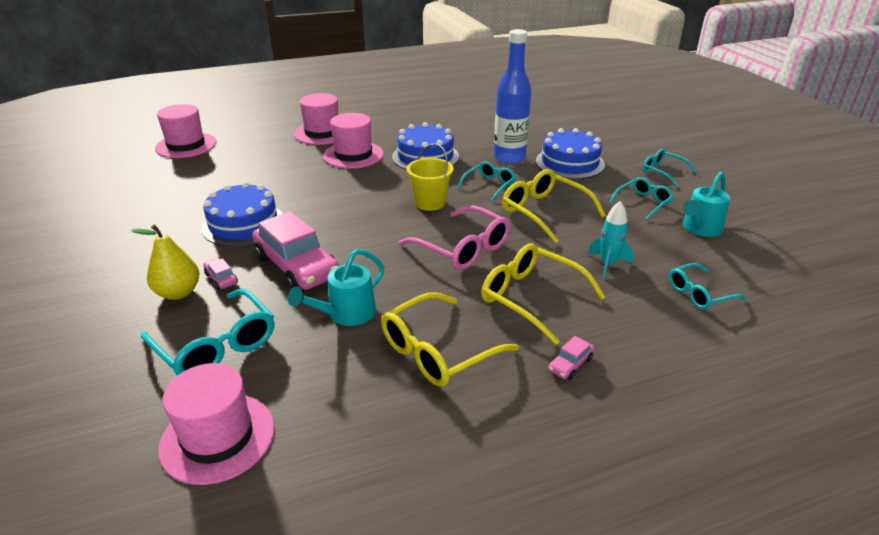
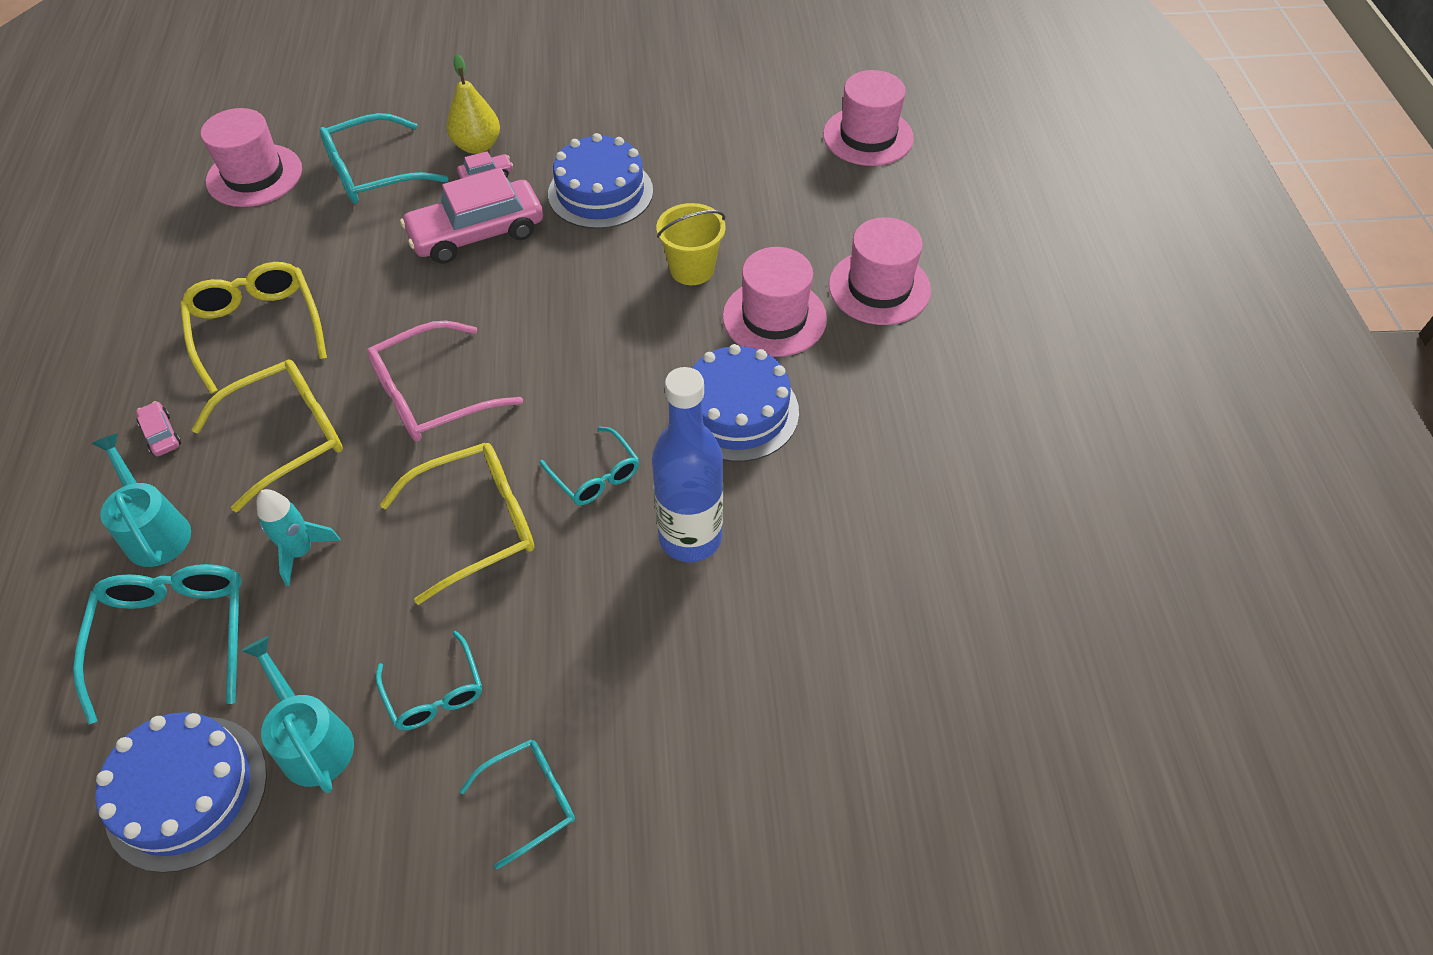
camera: 105 degrees right, 20 degrees up
(345, 314) = (363, 265): turquoise watering can -> turquoise watering can (155, 530)
(430, 203) = (571, 385): yellow bucket -> yellow bucket (692, 269)
(570, 163) = (634, 635): blue cake -> blue cake (187, 792)
(699, 293) = (175, 636): turquoise glasses -> turquoise glasses, size x1.65

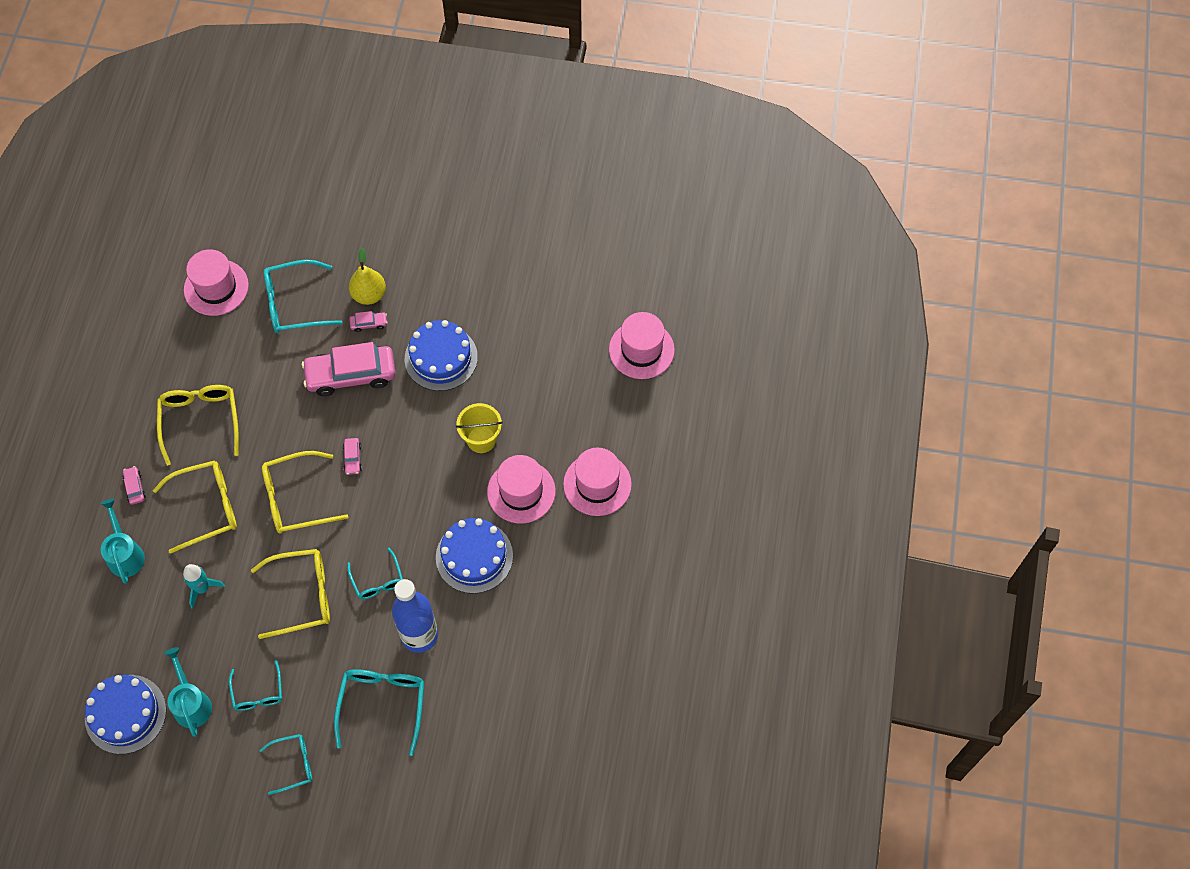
camera: 15 degrees right, 10 degrees up
(175, 636) = (129, 624): turquoise glasses -> turquoise glasses (382, 705)
(433, 395) = (296, 498): pink glasses -> yellow glasses
(508, 328) = (353, 458): none -> pink car

